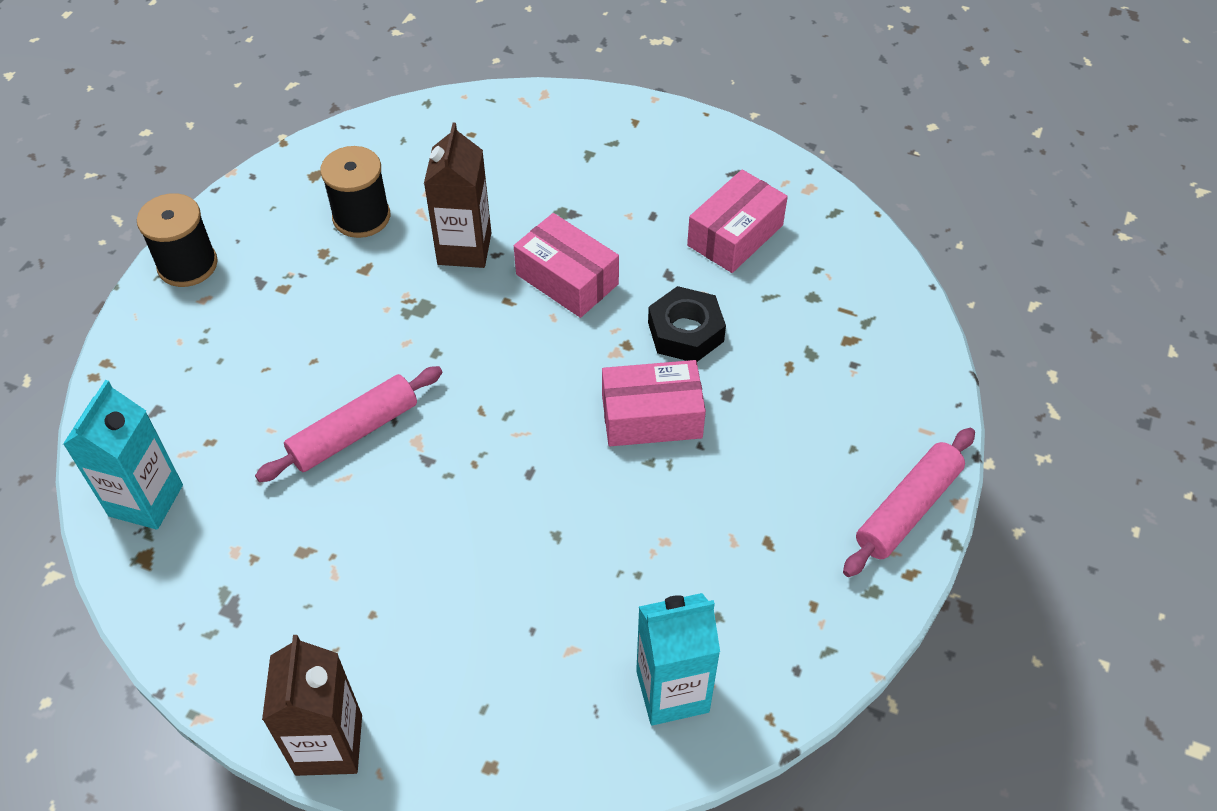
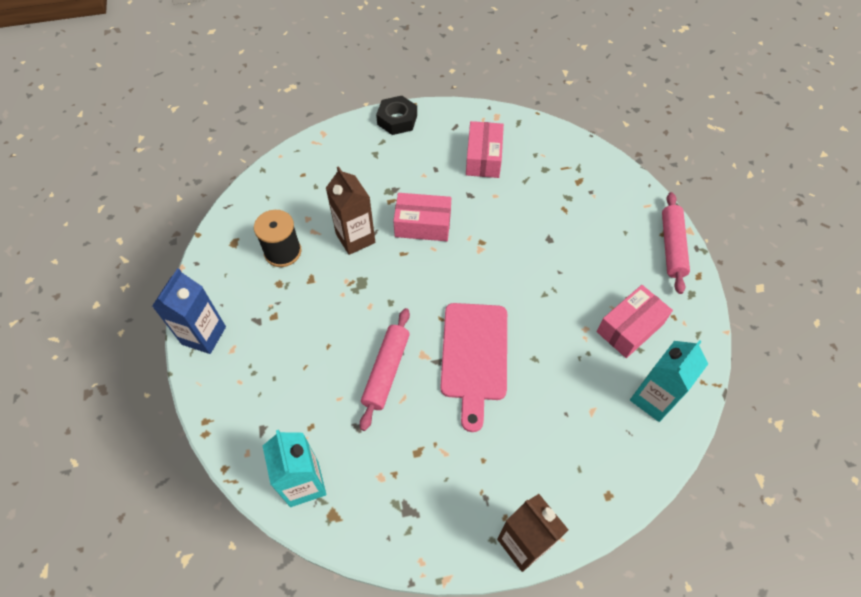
camera: 35 degrees left, 5 degrees up
(187, 265) = (204, 335): black spool -> blue carton
(479, 483) = (474, 356): none -> pink cutting board
(651, 417) = (525, 271): pink box -> pink box (630, 328)
(685, 332) = (503, 219): black nut -> black nut (397, 120)

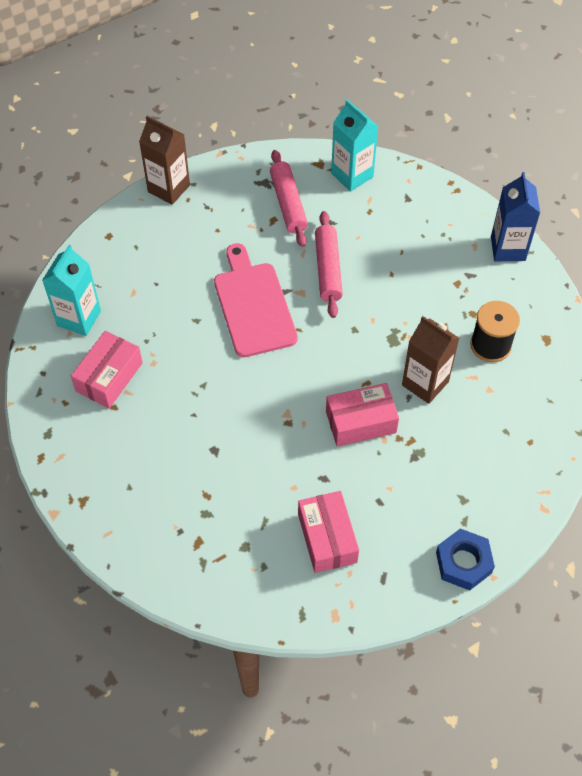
camera: 160 degrees right, 0 degrees up
(397, 120) = (463, 562): black nut -> blue nut
(671, 246) = (73, 485): pink rolling pin -> pink rolling pin (288, 204)

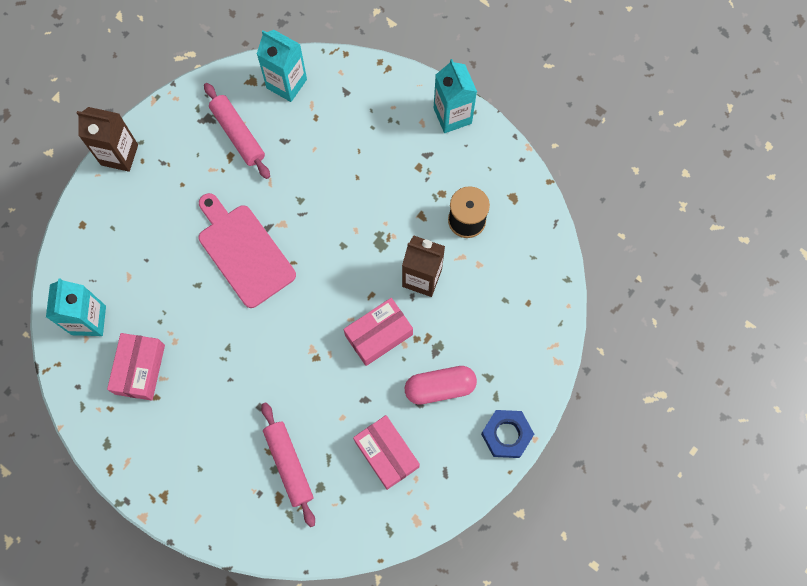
camera: 20 degrees left, 15 degrees up
(327, 269) = (298, 192): pink rolling pin -> pink rolling pin (288, 465)
(407, 492) = (440, 387): none -> pink capsule
(508, 248) = (452, 115): blue carton -> turquoise carton

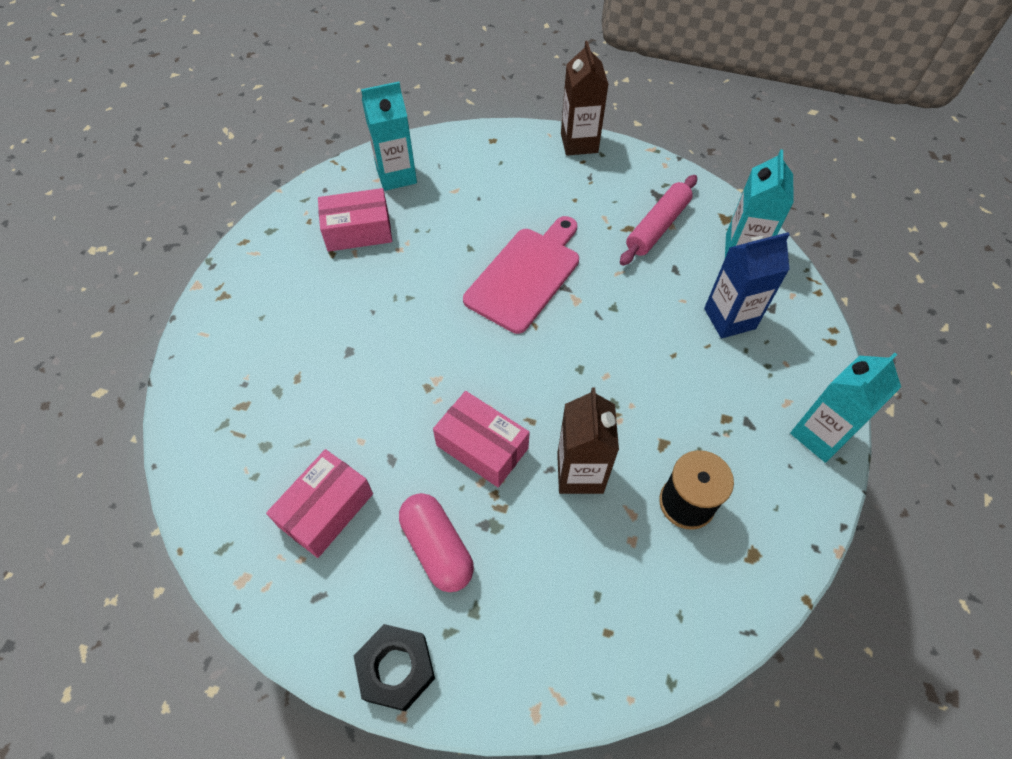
camera: 70 degrees right, 15 degrees down
(288, 465) = (285, 402): pink rolling pin -> none
(343, 125) = (729, 318): none -> blue carton
(506, 435) = (396, 669): blue nut -> black nut

